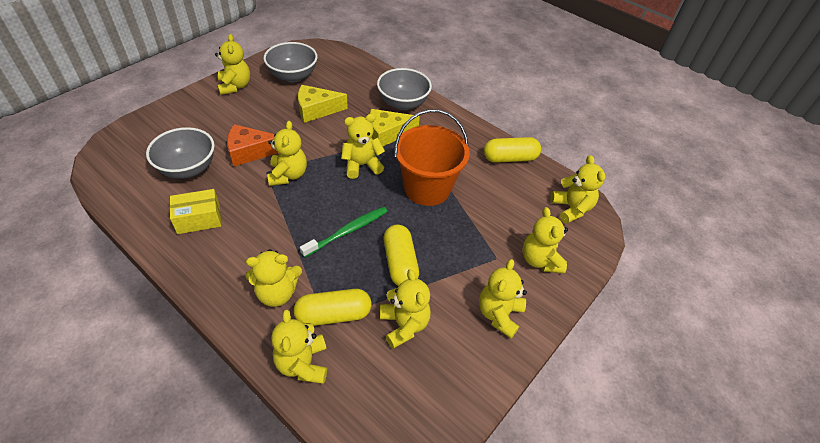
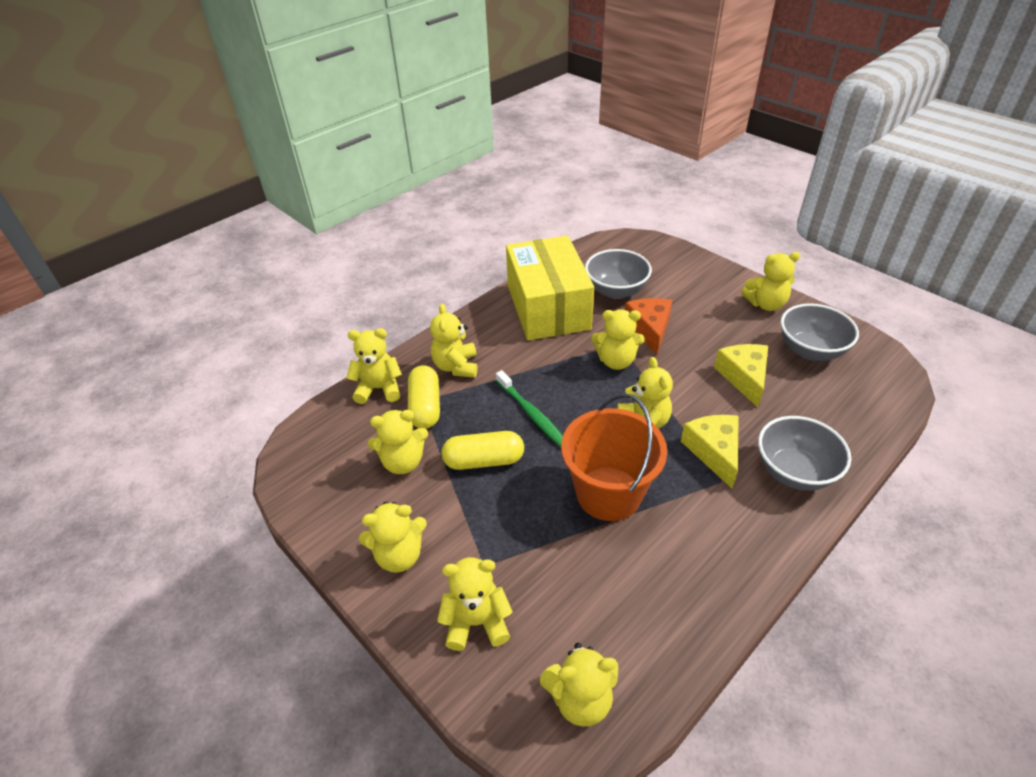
camera: 100 degrees right, 5 degrees down
(199, 219) = (548, 307): yellow box -> yellow box, size x2.18
(499, 314) = (399, 555): yellow teddy bear -> yellow teddy bear turned 135 degrees clockwise
(509, 158) = (693, 616): yellow capsule -> none

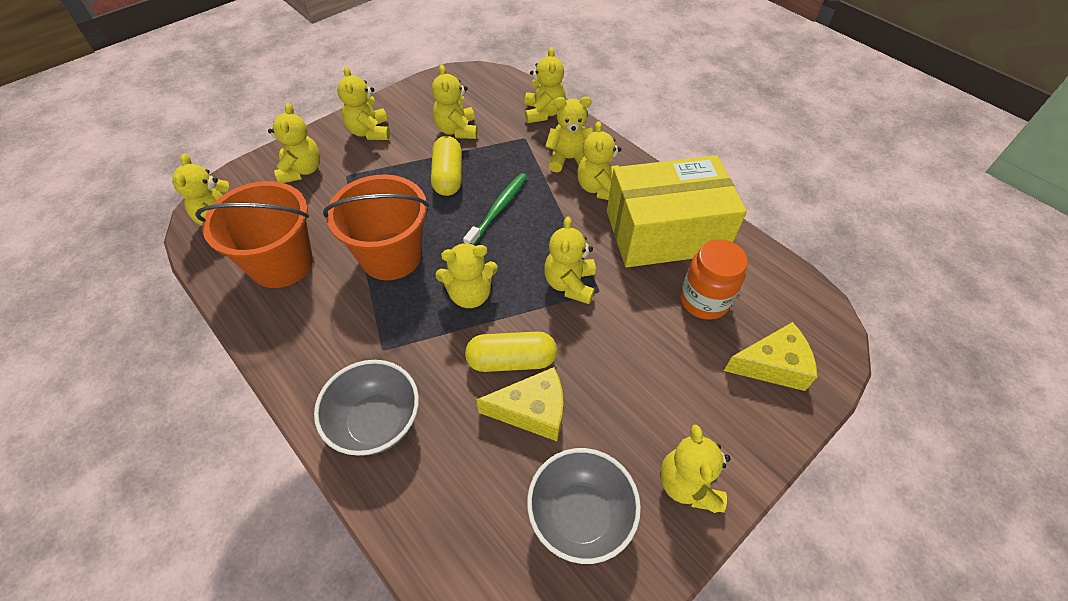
camera: 90 degrees right, 10 degrees up
(425, 407) = (517, 140): yellow capsule -> yellow capsule (511, 360)
(497, 345) = (599, 188): none -> yellow teddy bear
(532, 414) = (498, 209): green toothbrush -> green toothbrush turned 150 degrees clockwise
(616, 291) = (704, 300): grey bowl -> orange jar
(639, 600) = (281, 263): none -> orange bucket
(649, 329) = (627, 325): orange cheese -> none
(714, 451) = (421, 350): yellow cheese -> yellow cheese (772, 365)

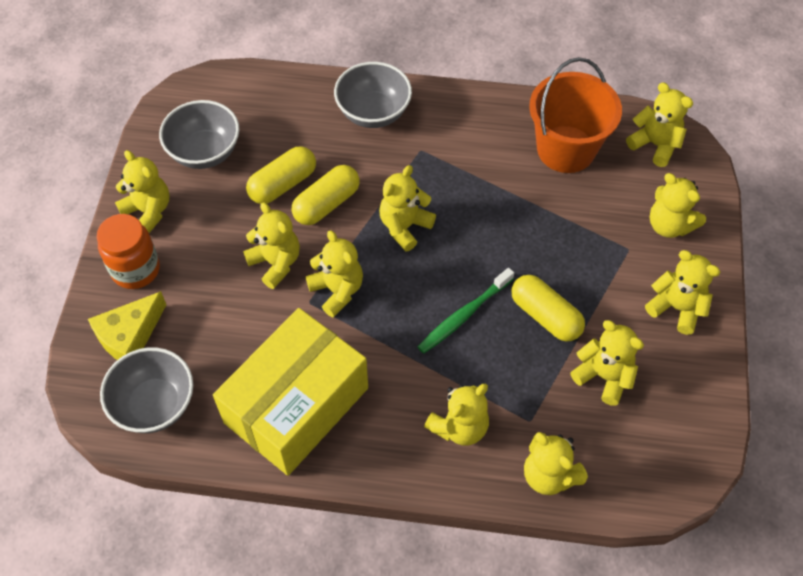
camera: 140 degrees right, 5 degrees up
(391, 256) = (497, 211): orange bucket -> none
(498, 209) = (463, 315): green toothbrush -> green toothbrush turned 60 degrees clockwise
(532, 411) = (283, 184): yellow cheese -> yellow capsule
(599, 188) = (398, 411): yellow teddy bear -> yellow teddy bear (276, 263)
(704, 300) = (216, 356): orange jar -> orange jar (136, 269)
(776, 298) = (155, 404): none -> grey bowl

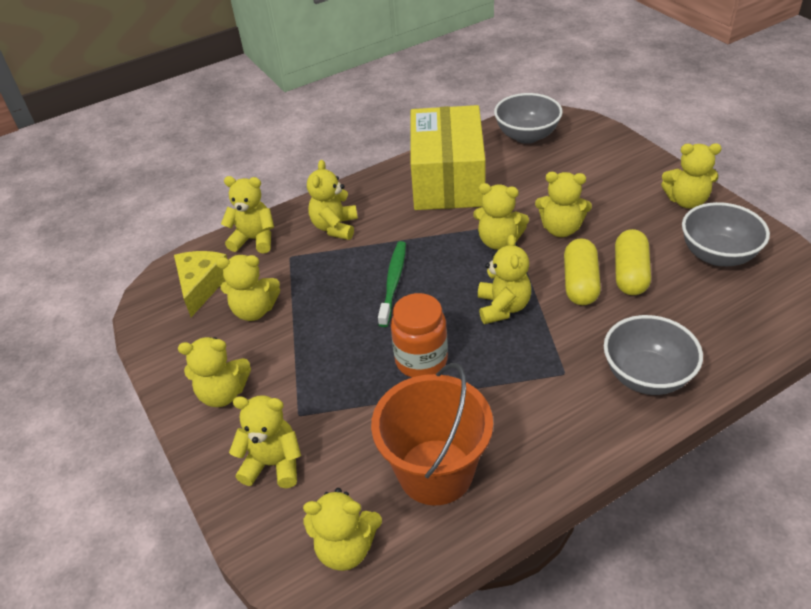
camera: 145 degrees right, 15 degrees down
(129, 336) = (587, 148): yellow cheese -> yellow cheese (201, 285)
(136, 269) = (638, 173): orange jar -> orange jar (421, 360)
(545, 316) = (331, 320): yellow capsule -> none

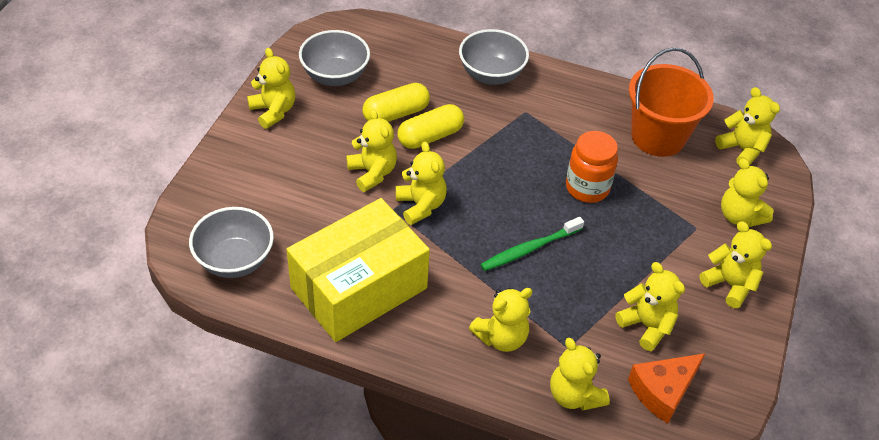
camera: 135 degrees left, 5 degrees up
(201, 285) = (663, 391): yellow cheese -> orange cheese
(503, 307) = (495, 168): yellow teddy bear -> none

